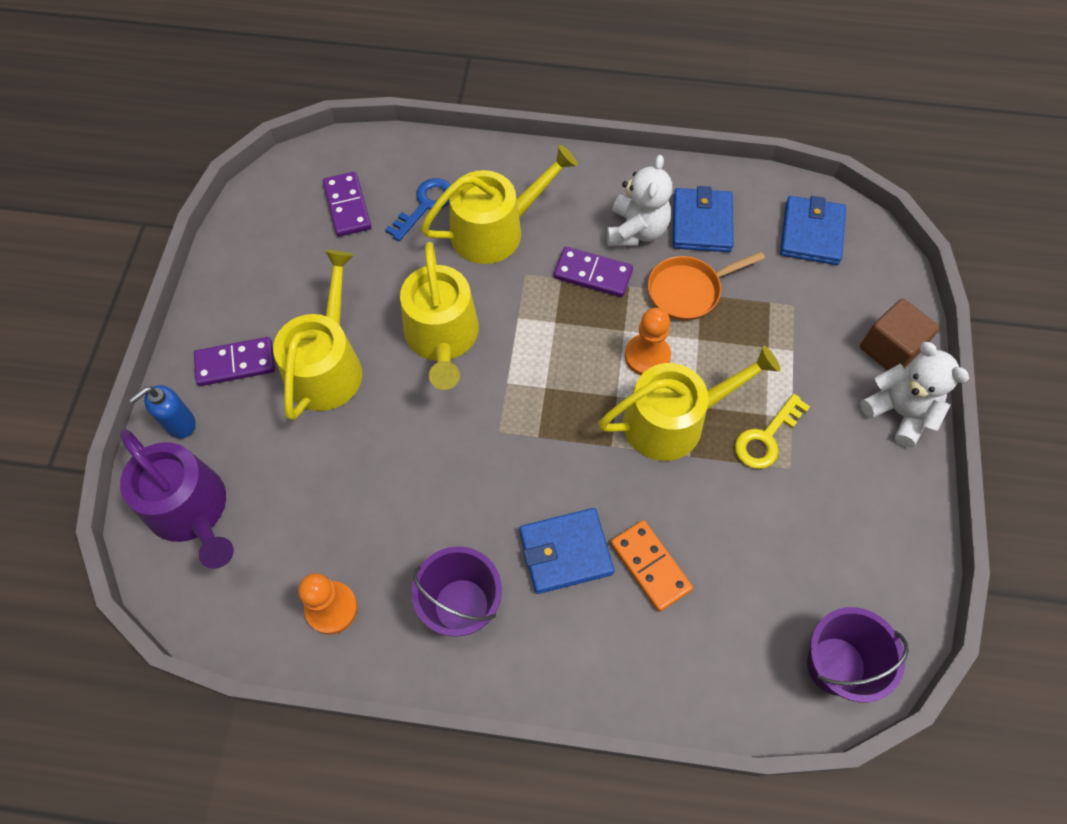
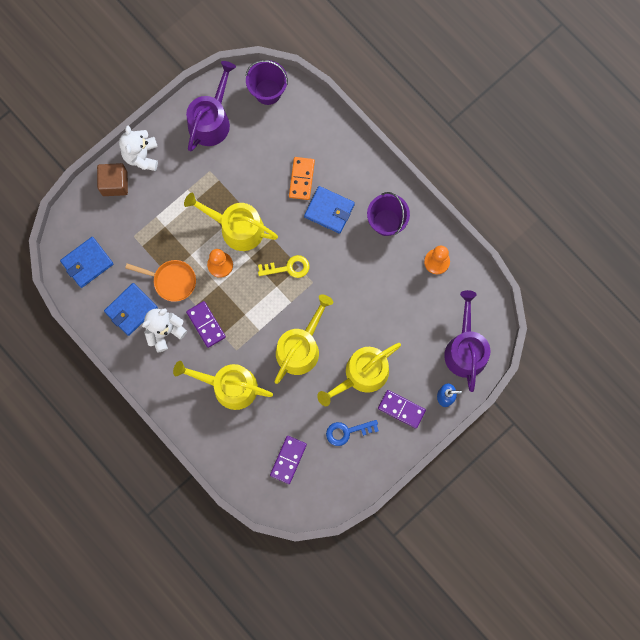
camera: 140 degrees left, 15 degrees up
(425, 205) = (250, 428): blue key -> blue key (347, 431)
(766, 437) = (206, 190): yellow key -> yellow key (288, 268)
(866, 544) = (211, 120): none -> purple watering can

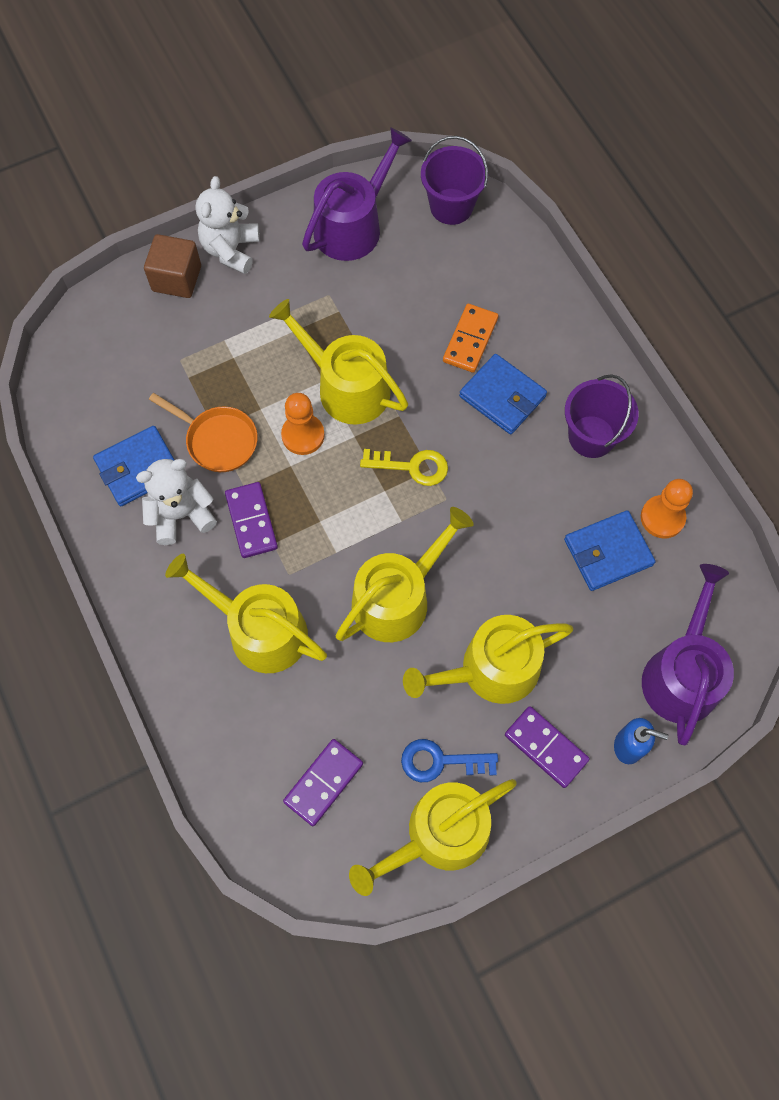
camera: 15 degrees right, 10 degrees down
(87, 263) = (94, 381): blue wallet -> blue wallet (608, 552)
(356, 470) = (439, 835): none -> yellow watering can

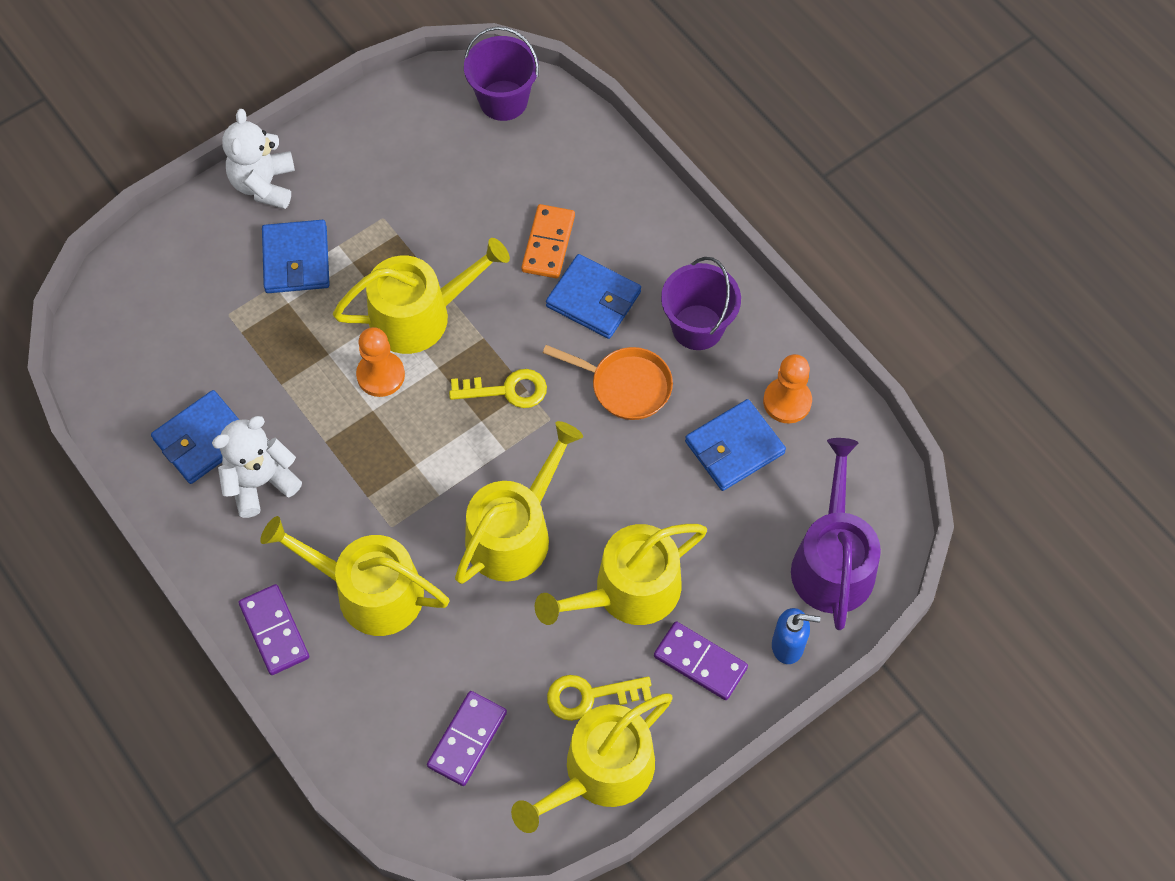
camera: 10 degrees left, 5 degrees down
(177, 278) = (208, 225): brown cube -> none
(218, 440) = (287, 395): orange pan -> orange pan (626, 386)
(247, 320) = (296, 260): none -> blue wallet
(251, 521) = (339, 477): purple domino -> purple domino (274, 631)
(346, 387) = (420, 315): yellow watering can -> yellow watering can turned 135 degrees clockwise
(353, 225) = (397, 137): purple watering can -> none
(440, 761) = (590, 695): blue key -> yellow key

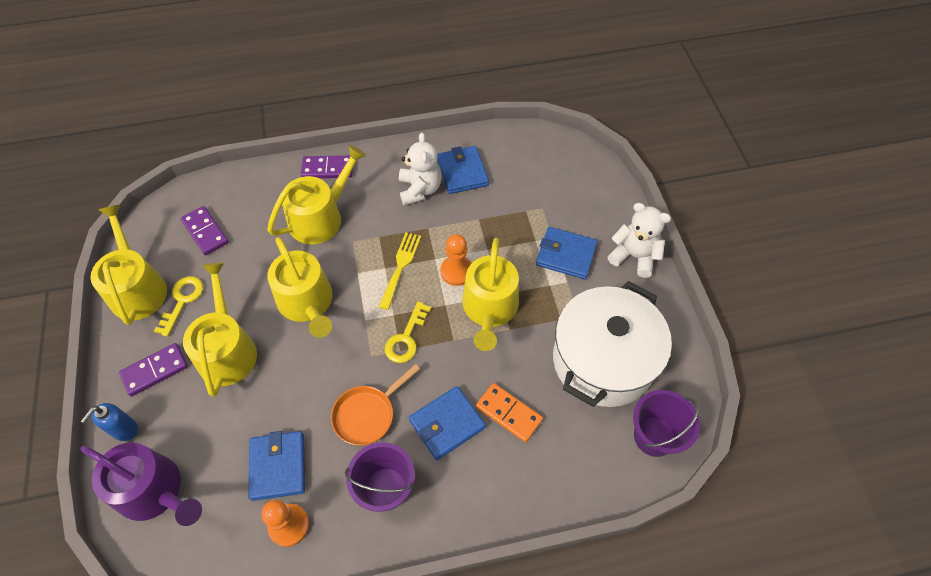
camera: 115 degrees right, 5 degrees down
(404, 446) = (400, 266): none -> yellow fork
(433, 173) = (603, 360): none -> white pot

